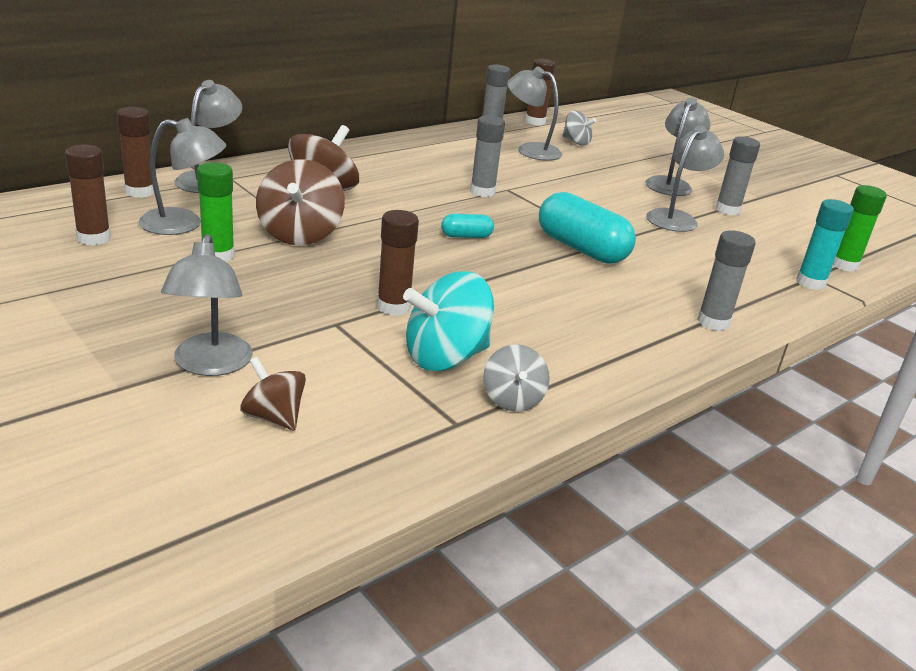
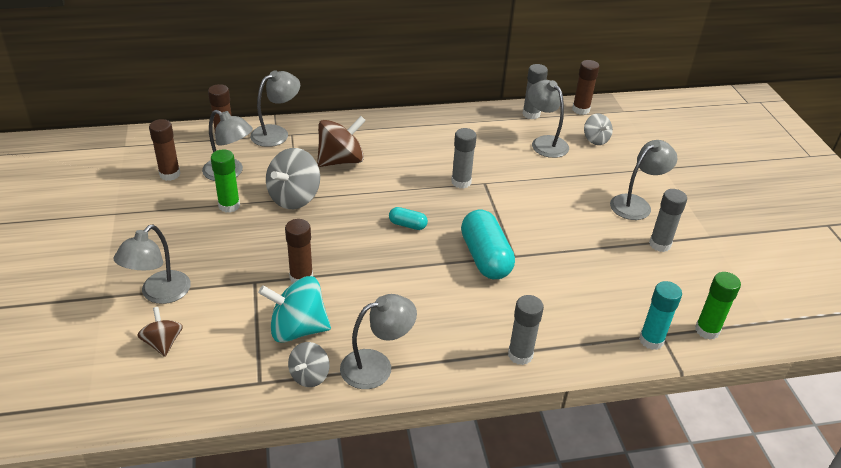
camera: 30 degrees right, 10 degrees up
(300, 234) = (294, 198): brown spinning top -> grey spinning top
(676, 218) = (601, 243): grey lamp -> grey lamp (376, 366)

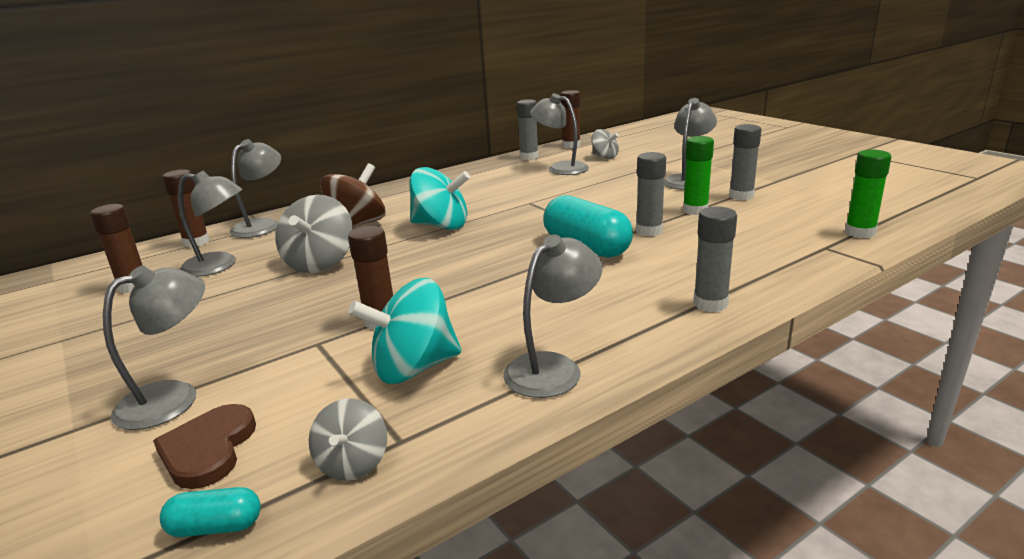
camera: 20 degrees left, 15 degrees down
(159, 294) = (173, 397): grey lamp -> grey lamp turned 135 degrees counterclockwise
(163, 343) = (208, 449): brown spinning top -> brown heart
(229, 206) = (236, 290): green glue stick -> green glue stick (695, 210)
(309, 376) = (470, 408): grey spinning top -> grey spinning top (353, 463)
(400, 186) = (441, 225): none -> turquoise spinning top
(407, 225) = (476, 248): turquoise capsule -> turquoise capsule (216, 527)
(461, 182) = (505, 207): grey glue stick -> grey glue stick (649, 231)
(651, 340) = (822, 253): turquoise glue stick -> none

